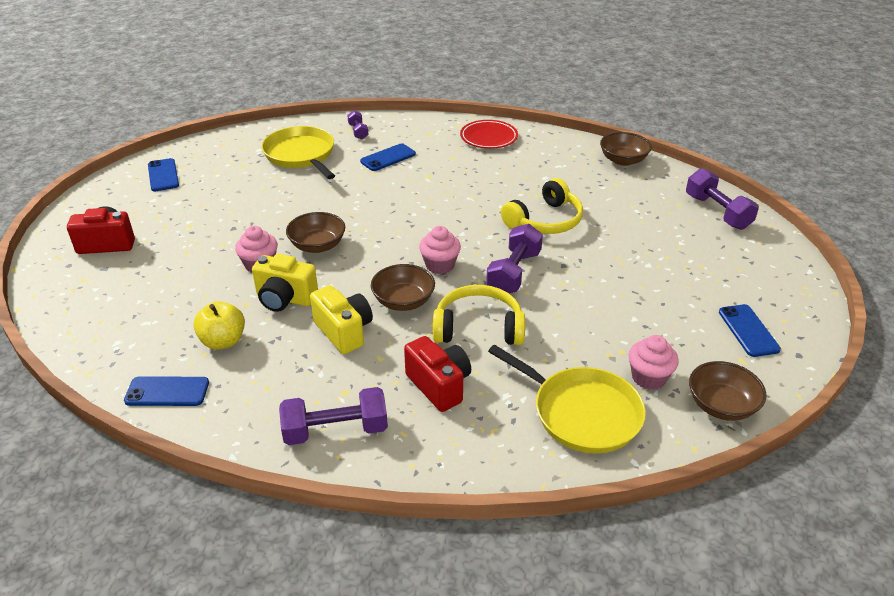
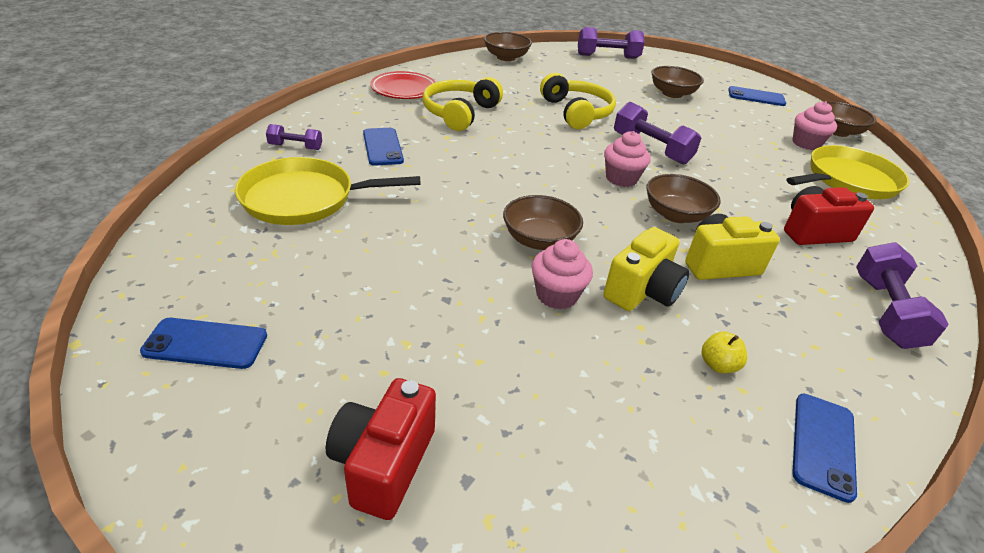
camera: 70 degrees left, 0 degrees up
(223, 341) = (718, 365): yellow apple -> yellow apple, size x0.60
(478, 327) = (729, 189): yellow headphones -> yellow headphones (459, 113)
(669, 268) = (672, 93): none -> brown bowl

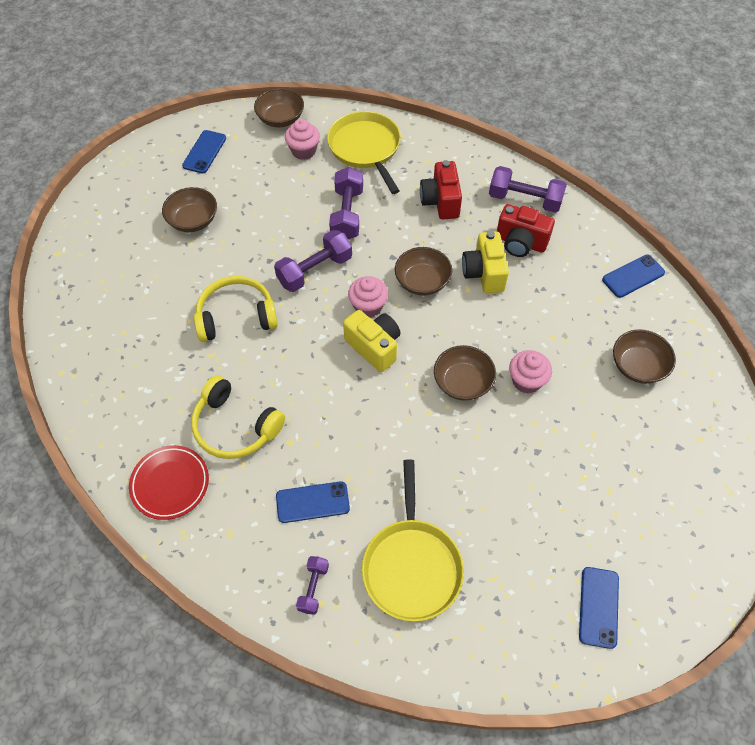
camera: 80 degrees left, 20 degrees up
(383, 463) = (675, 488): red camera -> red camera (520, 243)
(506, 57) = (76, 365): brown bowl -> brown bowl (638, 366)
(607, 57) = (84, 256): purple dumbbell -> purple dumbbell (347, 214)
(642, 291) = (518, 328): yellow camera -> yellow camera (374, 347)
(718, 365) = (581, 305): yellow apple -> none
(823, 445) = (633, 276): blue phone -> blue phone turned 60 degrees counterclockwise

